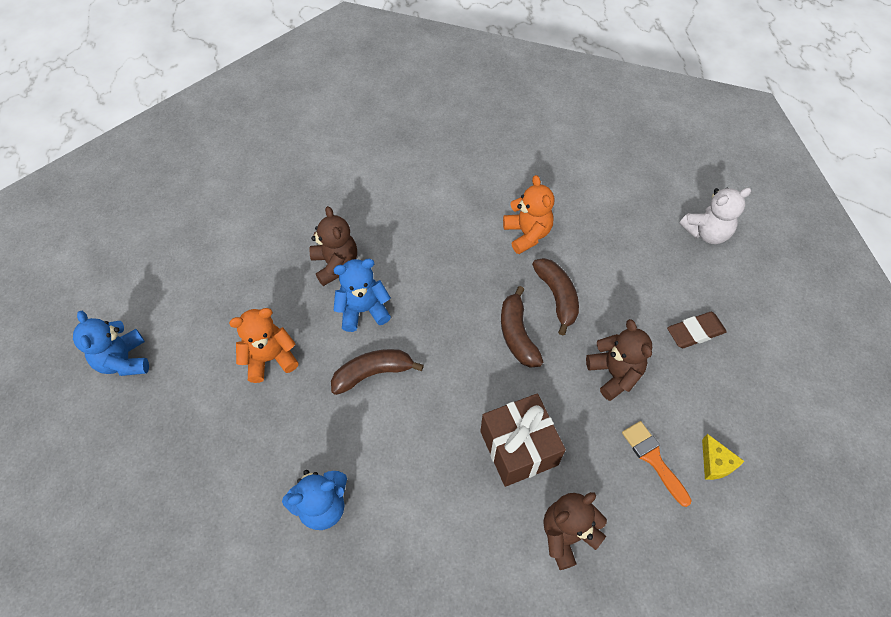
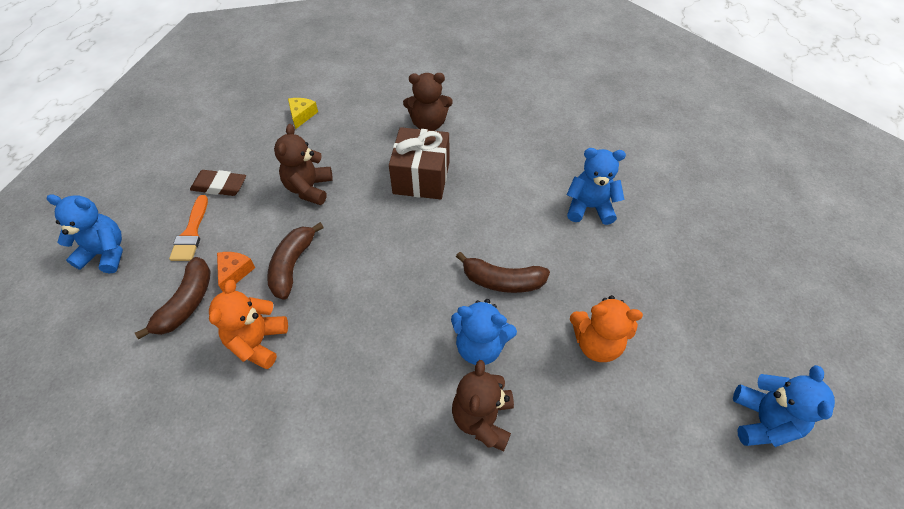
camera: 150 degrees left, 5 degrees down
(517, 334) = (355, 252): brown banana -> brown banana (187, 303)
(595, 269) = (234, 272): none -> orange cheese
(653, 459) = (337, 133): orange brush -> orange brush (191, 233)
(706, 232) = (106, 253): white teddy bear -> blue teddy bear

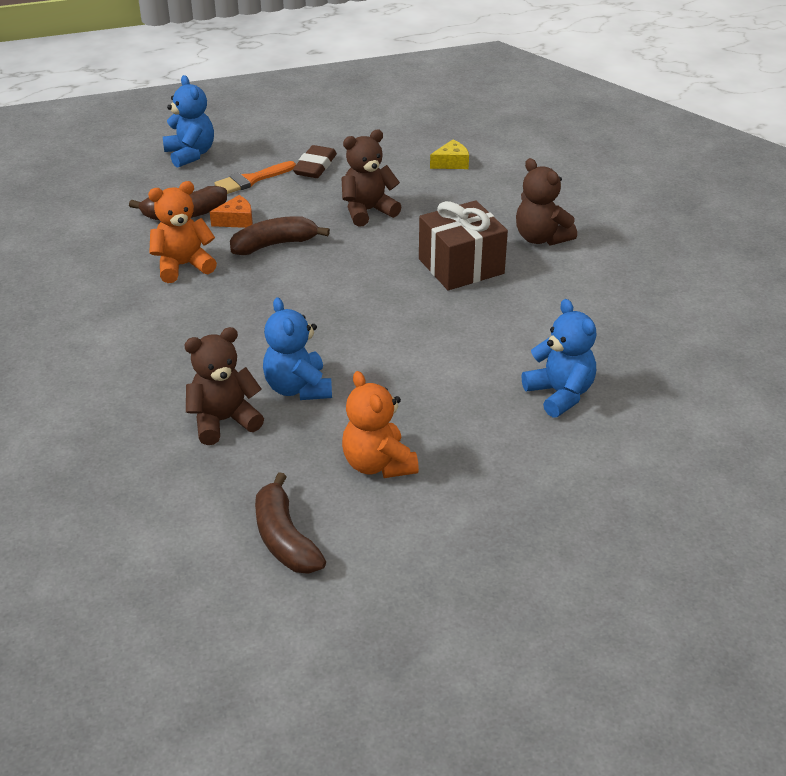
camera: 55 degrees right, 15 degrees down
(219, 186) = (315, 166): brown eraser -> brown eraser turned 45 degrees clockwise
(502, 281) = (388, 371): brown banana -> brown banana (284, 538)
(762, 421) = (400, 624): blue teddy bear -> none

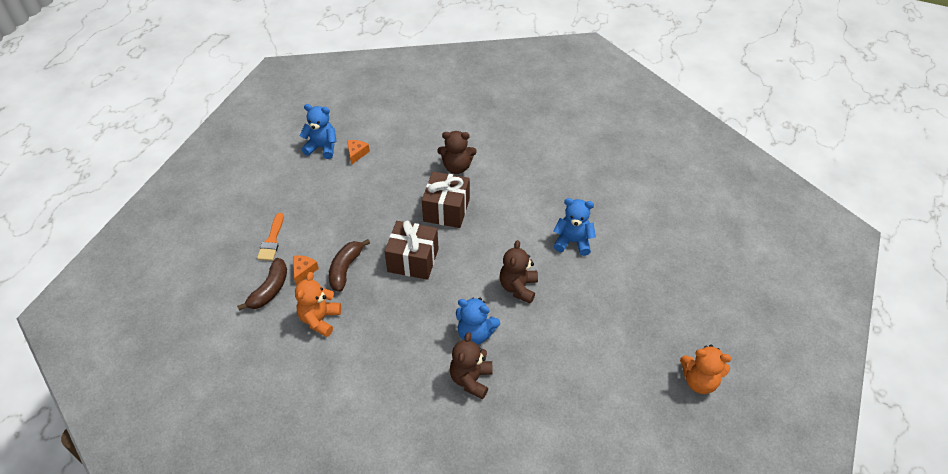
camera: 50 degrees left, 10 degrees up
(190, 154) = (210, 251): blue teddy bear -> blue teddy bear (322, 147)
(284, 538) = (577, 406): brown banana -> none
(315, 166) = (292, 206): brown eraser -> none
(349, 283) = (413, 260): none -> brown gift
(368, 211) = (360, 213): brown teddy bear -> brown teddy bear (518, 287)
(378, 464) = (559, 338): orange teddy bear -> orange teddy bear (699, 381)
(451, 163) = (356, 153): yellow cheese -> orange cheese

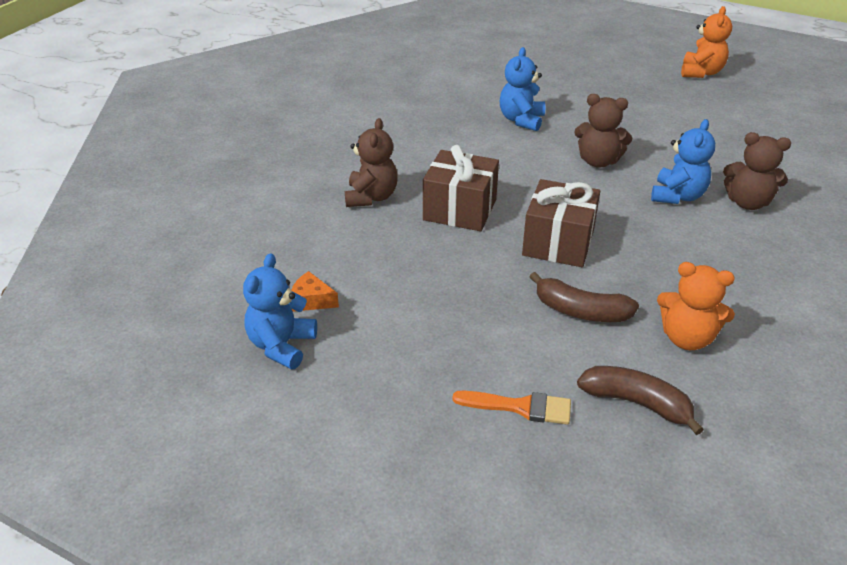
camera: 85 degrees left, 10 degrees down
(303, 271) = (589, 360): orange cheese -> none

